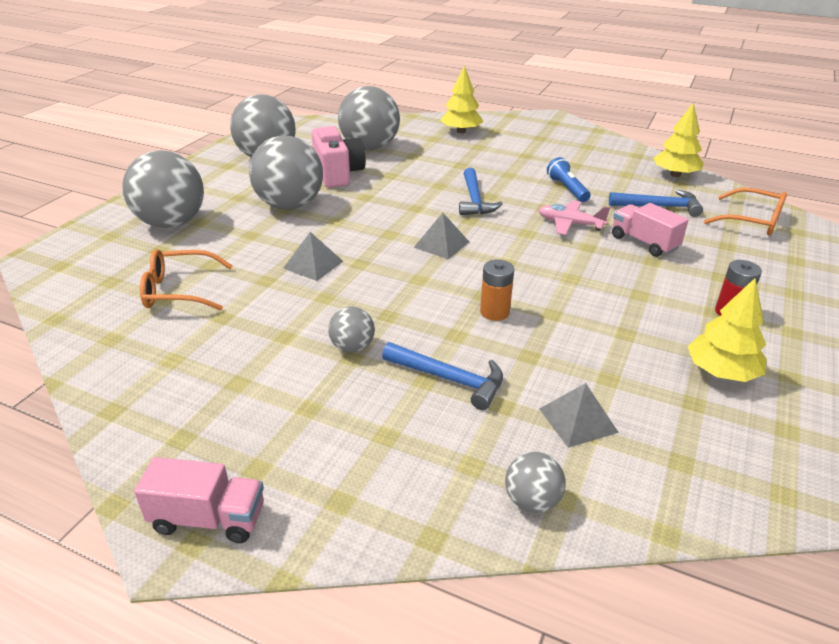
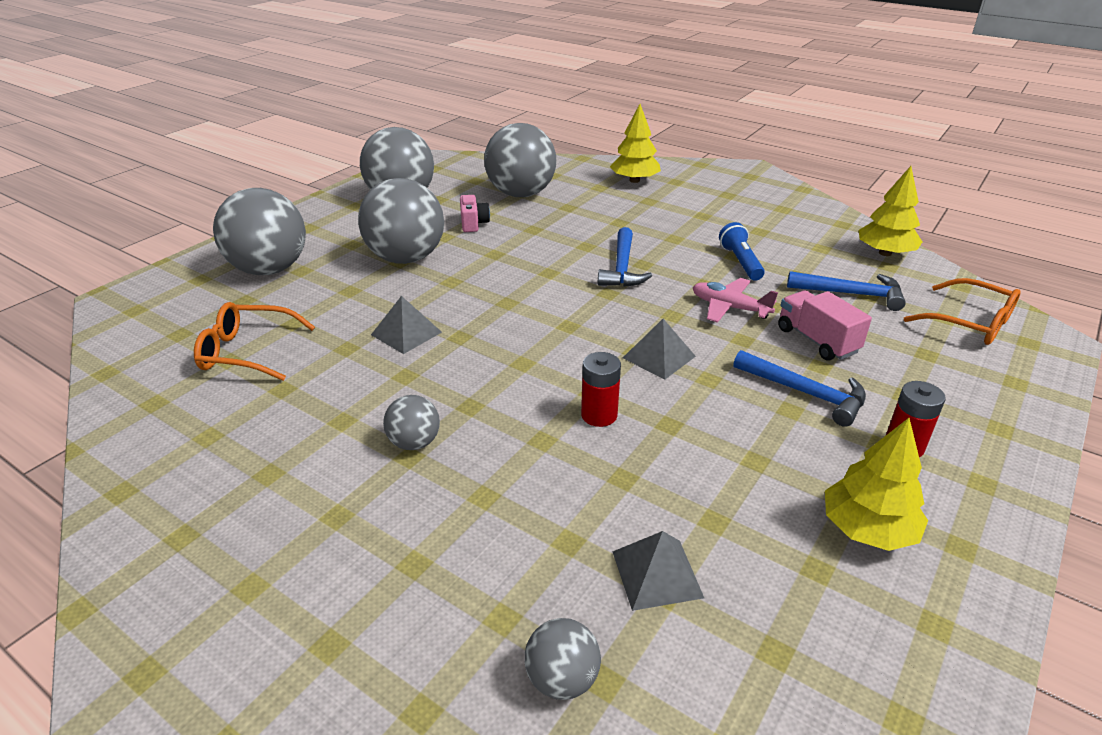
camera: 10 degrees right, 0 degrees up
(208, 519) = (172, 645): pink truck -> none
(338, 174) = (473, 224): pink camera -> pink camera, size x0.53
(441, 244) = (564, 321): grey pyramid -> grey pyramid (659, 357)
(450, 379) = (515, 498): blue hammer -> blue hammer (805, 393)
(494, 312) = (599, 415): orange battery -> red battery

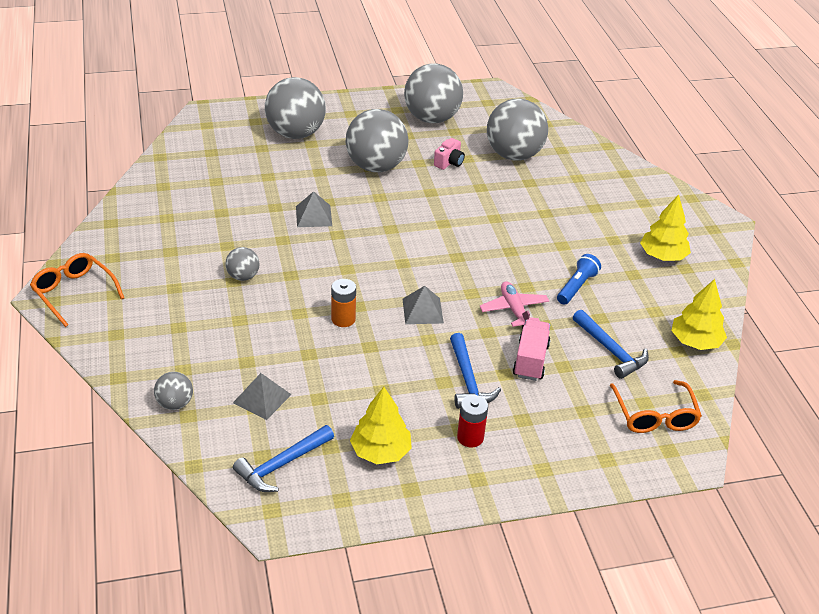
camera: 40 degrees right, 5 degrees up
(247, 352) = (229, 181): orange glasses -> orange glasses (74, 293)
(599, 415) = (343, 319): red battery -> orange battery
(622, 268) = (492, 246): blue hammer -> blue hammer (281, 465)
(634, 180) = (613, 185): yellow tree -> yellow tree (662, 256)

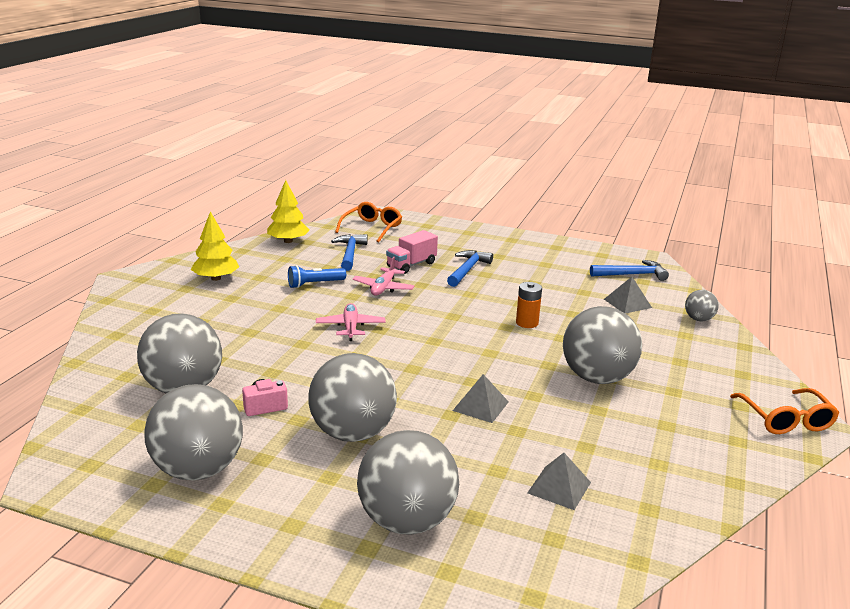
camera: 145 degrees left, 15 degrees down
(243, 276) = (597, 378): grey ball -> grey ball, size x2.11
(380, 451) = (561, 262): yellow tree -> none
(422, 311) = (455, 308): grey pyramid -> grey pyramid (559, 487)
(470, 437) = (497, 251): red battery -> none
(481, 248) = (350, 327): none -> pink plane

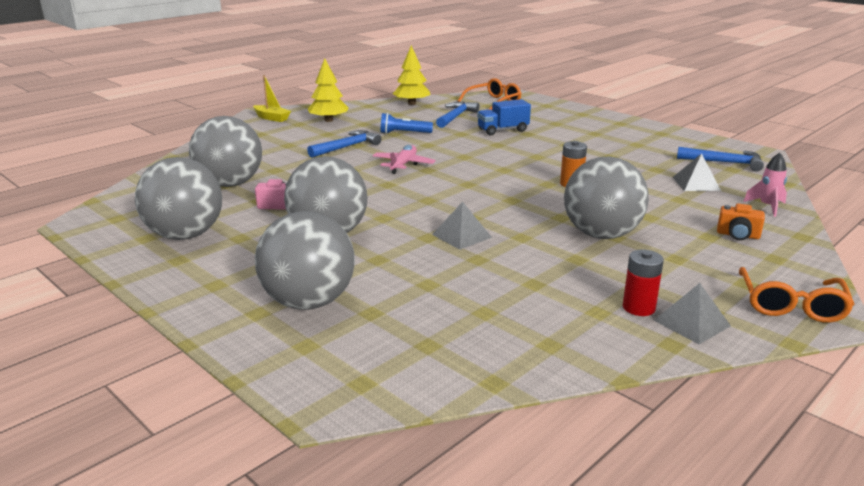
camera: 25 degrees right, 0 degrees up
(145, 285) = (272, 118): none -> yellow boat
(383, 288) = (460, 143): pink plane -> none
(411, 265) = (503, 130): pink truck -> blue truck
(467, 270) = (553, 139): blue hammer -> blue hammer (347, 147)
(559, 487) = (474, 308): grey pyramid -> grey pyramid (692, 323)
(685, 451) = (638, 308): none -> red battery
(698, 319) = (767, 207): grey ball -> pink rocket
(699, 355) = (738, 235): none -> orange camera

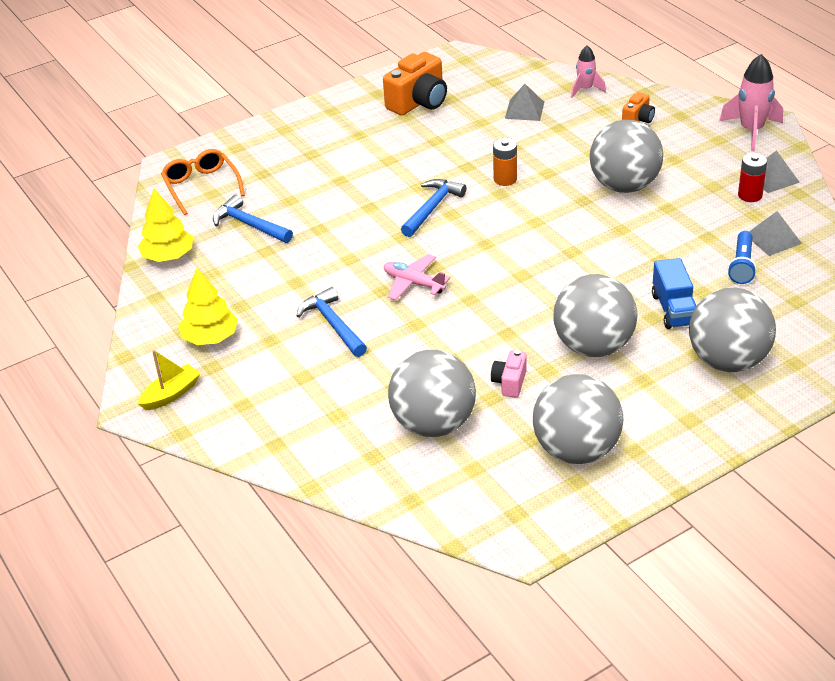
camera: 75 degrees left, 15 degrees up
(404, 133) = (298, 273): blue flashlight -> blue flashlight (742, 265)
(461, 236) = (612, 263): grey pyramid -> grey pyramid (773, 239)
(503, 130) = (321, 196): blue truck -> blue truck (673, 309)
(663, 146) = (418, 102): none -> orange camera
(724, 163) = (477, 80): blue hammer -> blue hammer (432, 208)
(791, 305) = (751, 131): orange glasses -> pink rocket

